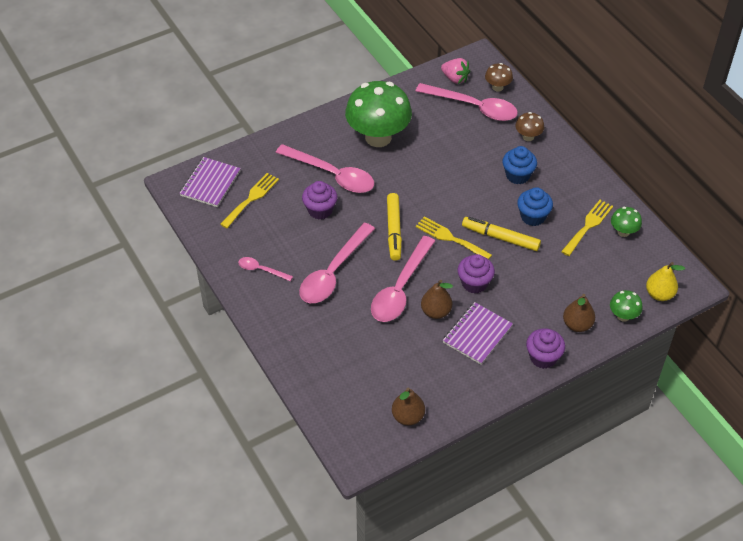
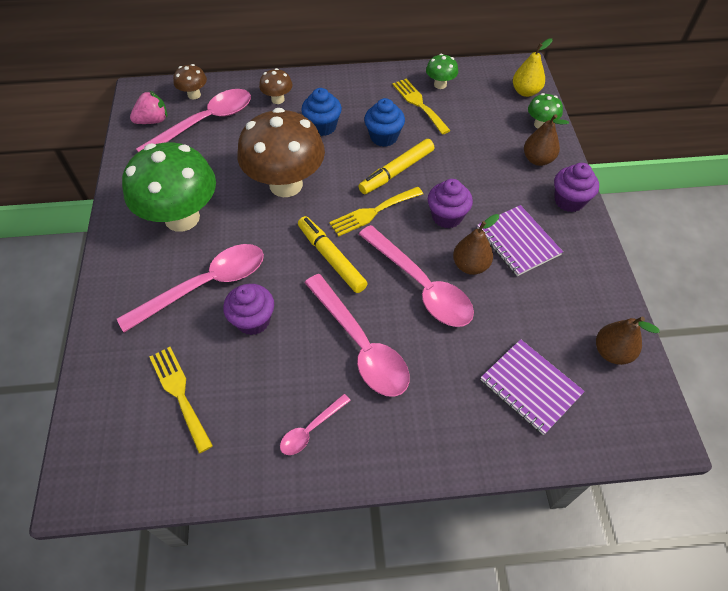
camera: 65 degrees left, 5 degrees up
(210, 183) = (114, 437): purple notebook -> purple notebook (530, 387)
(393, 230) = (331, 258): yellow marker -> yellow marker turned 150 degrees counterclockwise
(444, 178) = (286, 184): none -> brown mushroom

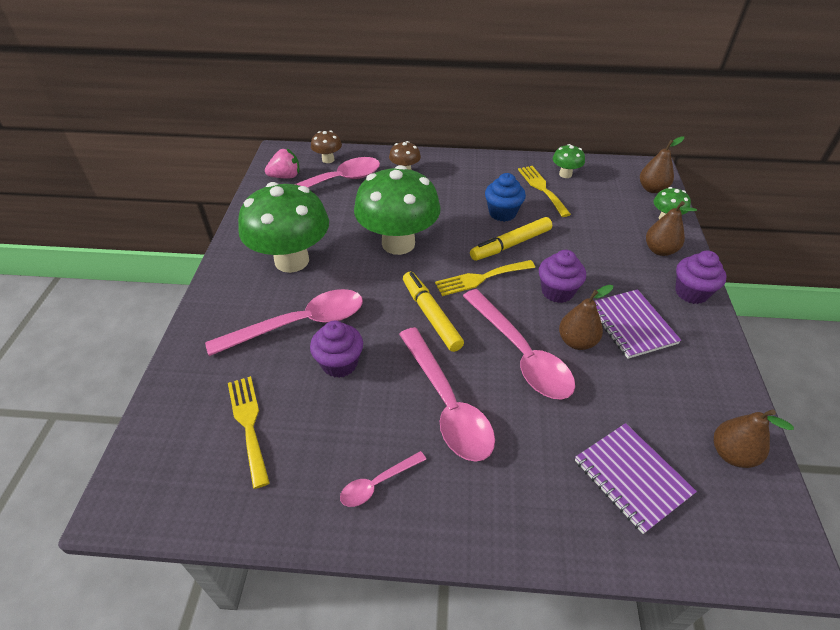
camera: 10 degrees right, 10 degrees down
(286, 184) = (398, 243): brown mushroom -> green mushroom
(322, 126) = (443, 198): blue cupcake -> none
(525, 92) = (652, 189): yellow pear -> brown pear

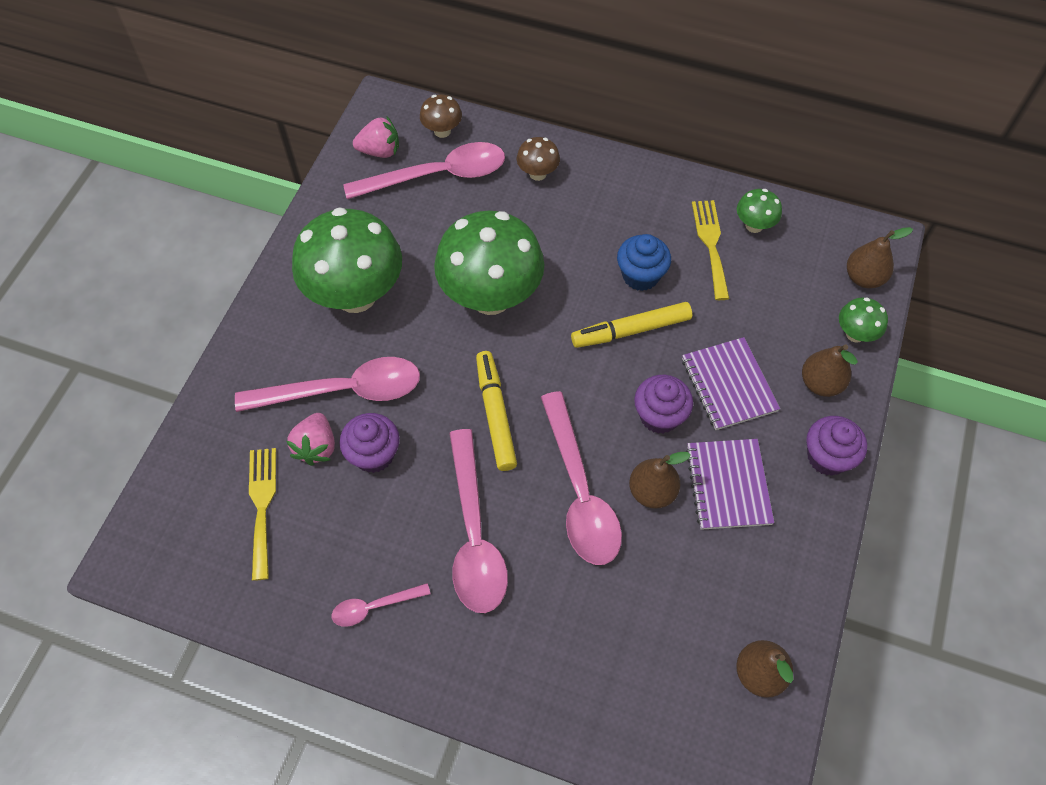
camera: 15 degrees right, 15 degrees up
(287, 368) = (316, 447): none -> pink strawberry
(481, 278) = (573, 374): yellow fork -> none
(632, 477) = (637, 670): purple notebook -> purple notebook (728, 385)

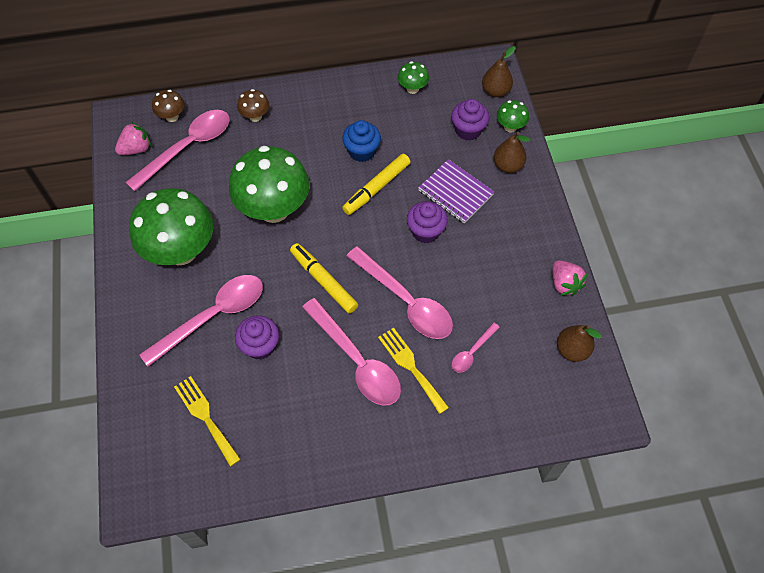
camera: 30 degrees left, 0 degrees up
(316, 447) = (218, 361): pink strawberry -> pink strawberry (564, 284)
(374, 606) = (321, 438): pink spoon -> pink spoon (472, 352)
(652, 492) = (449, 279): brown pear -> none
(711, 244) = (393, 112): yellow fork -> yellow fork (411, 367)
(728, 485) = (490, 252): purple notebook -> none
(827, 457) = (536, 207): purple cupcake -> purple cupcake (468, 130)

